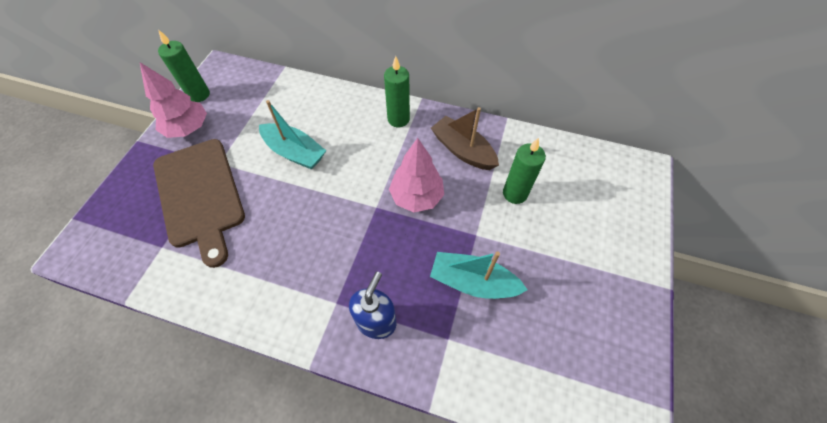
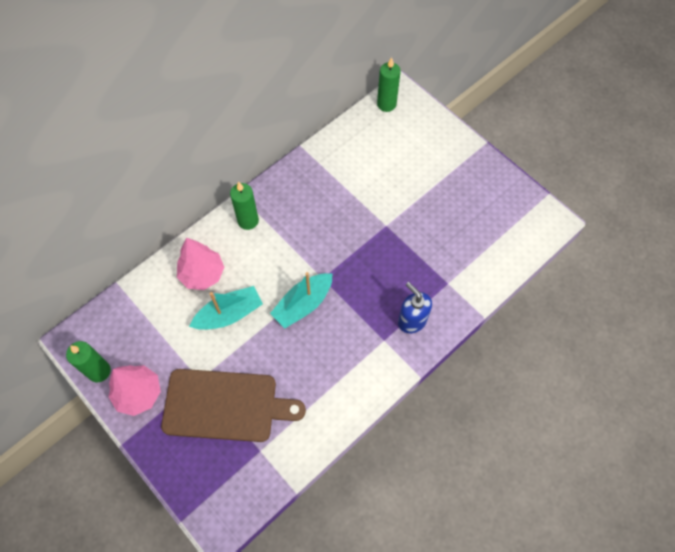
camera: 60 degrees left, 5 degrees up
(416, 197) = (331, 246): pink tree -> pink tree (202, 274)
(463, 150) = (310, 193): brown boat -> none
(473, 282) = (419, 247): turquoise boat -> turquoise boat (303, 304)
(515, 193) = (369, 182): green candle -> green candle (386, 104)

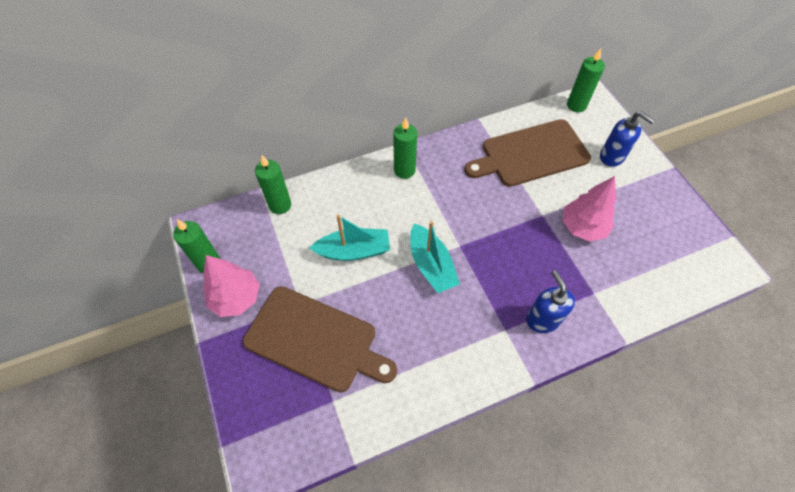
camera: 20 degrees right, 5 degrees down
(143, 293) = (280, 205): none -> green candle
(202, 274) = (342, 205): pink tree -> pink tree (582, 227)
(303, 304) = (431, 265): turquoise boat -> turquoise boat turned 90 degrees counterclockwise
(359, 168) = (531, 154): none -> brown cutting board
(431, 148) = (612, 156): none -> blue soap dispenser

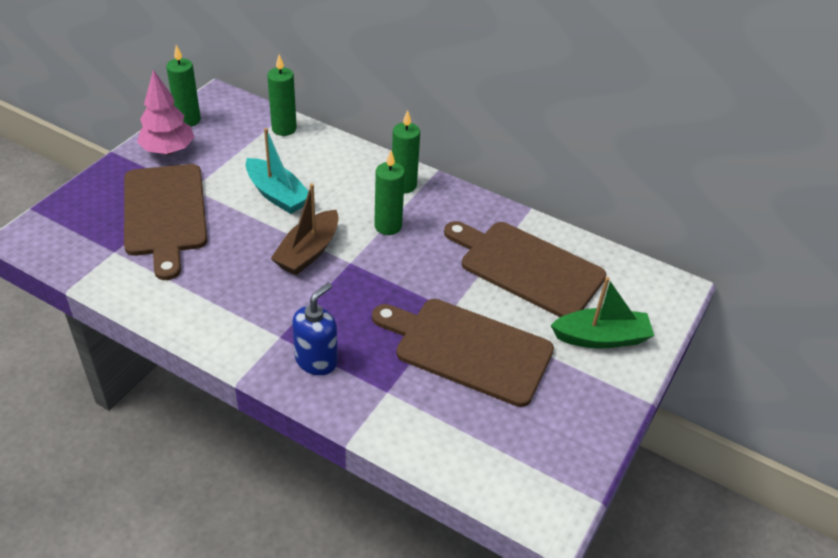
camera: 50 degrees right, 15 degrees down
(431, 265) = (308, 252): turquoise boat -> brown boat
(576, 105) = (645, 277): green candle -> green candle (388, 226)
(582, 227) = (468, 349): pink tree -> brown cutting board
(612, 156) = (601, 338): blue soap dispenser -> green boat

